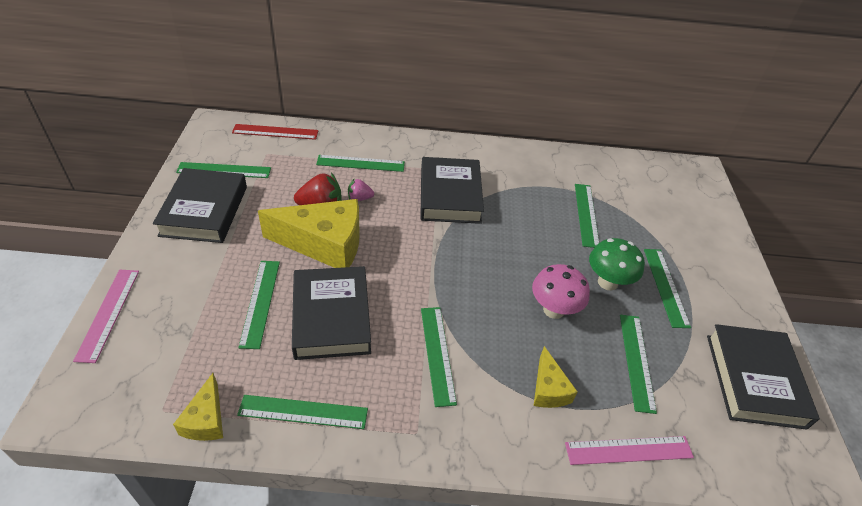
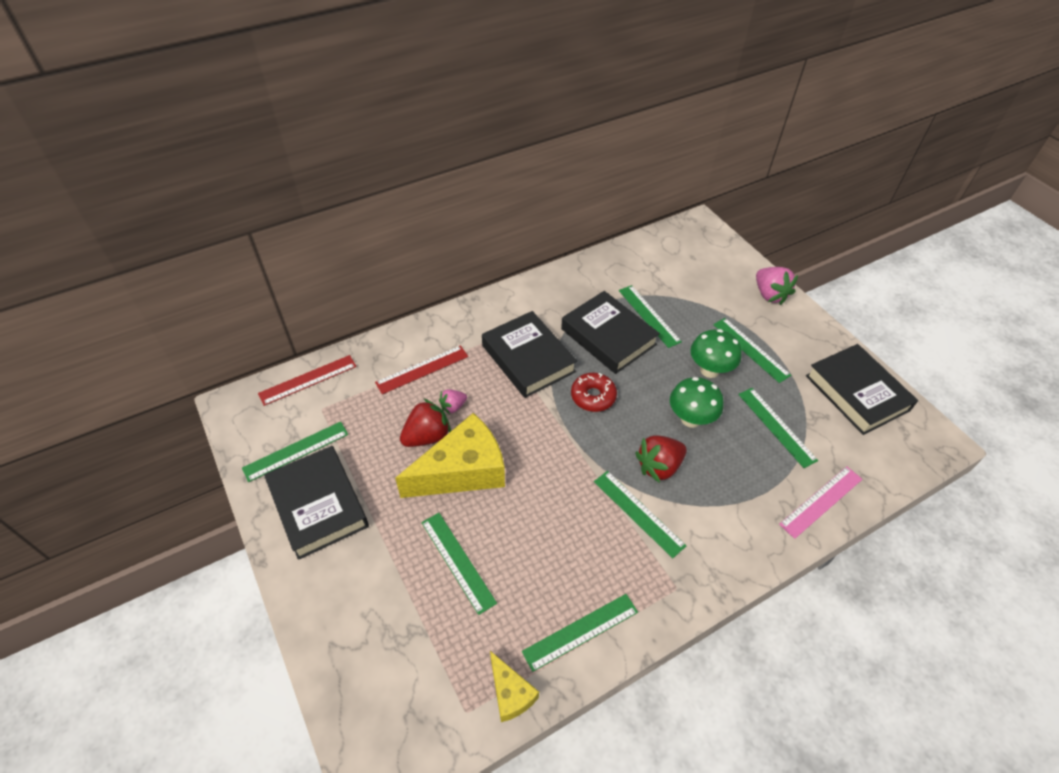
camera: 30 degrees left, 5 degrees up
(108, 313) = (328, 664): pink ruler -> none
(331, 317) = (529, 535): black book -> black book (608, 337)
(360, 163) = (422, 369): green ruler -> red ruler
(479, 248) = (593, 396): none -> red donut
(489, 330) = (659, 466): none -> red strawberry
(548, 389) = (737, 489): yellow cheese -> none
(553, 310) = (690, 419): pink mushroom -> green mushroom
(726, 253) = (769, 295): none -> pink strawberry

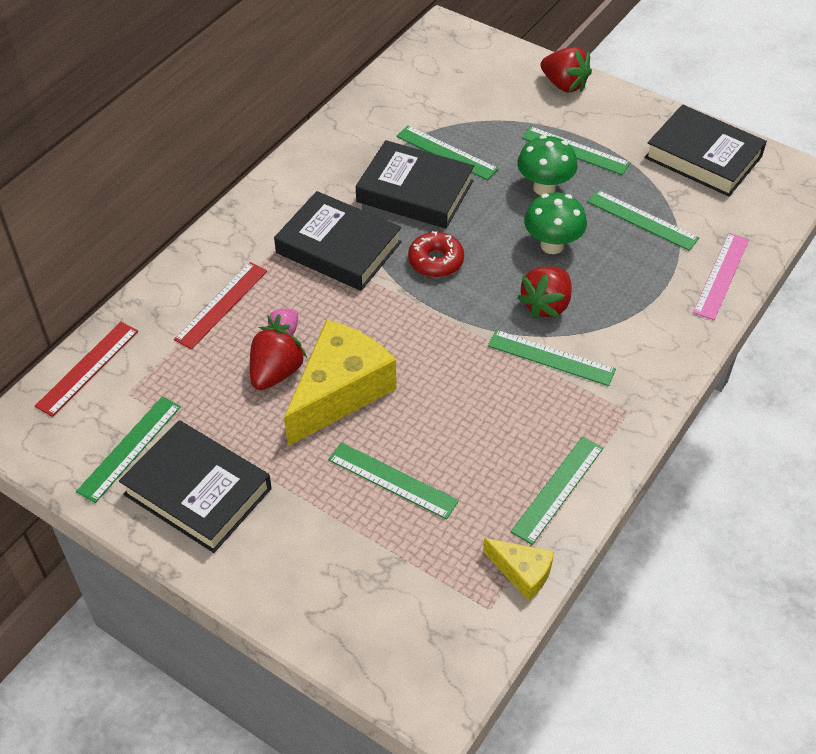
camera: 25 degrees left, 0 degrees up
(769, 295) = (564, 85): pink strawberry -> red strawberry

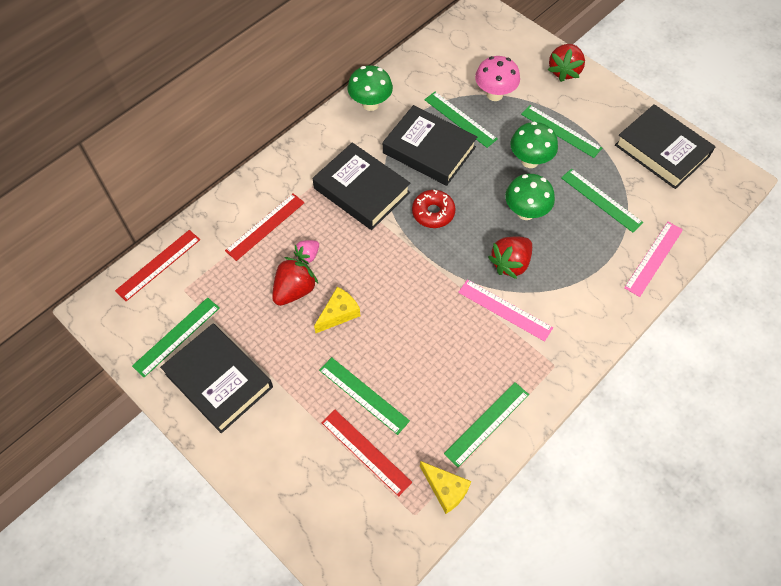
camera: 10 degrees right, 10 degrees up
(328, 149) = (370, 104): none -> green mushroom
(339, 391) = (339, 313): yellow cheese -> yellow cheese, size x0.50
(410, 545) = (366, 451): none -> red ruler
(483, 120) = (494, 94): none -> pink mushroom
(551, 358) = (505, 310): green ruler -> pink ruler
(564, 85) = (564, 71): red strawberry -> red strawberry turned 60 degrees clockwise

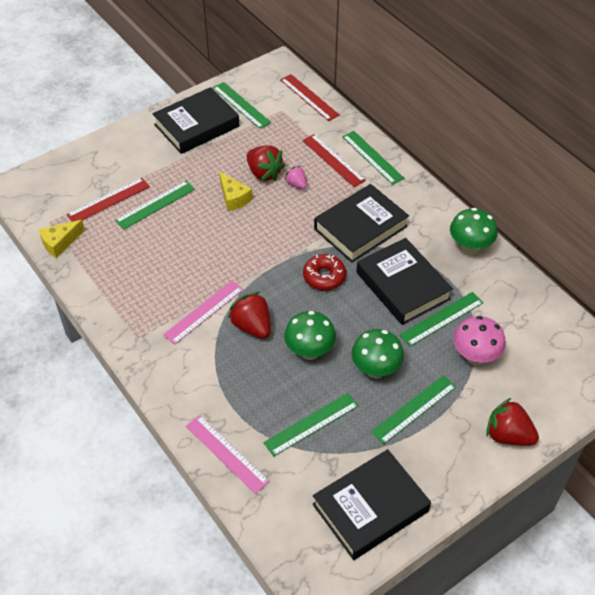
camera: 100 degrees right, 10 degrees down
(429, 150) = (403, 285): black book -> black book turned 75 degrees counterclockwise
(487, 423) = (102, 278): green ruler -> green ruler (372, 157)

